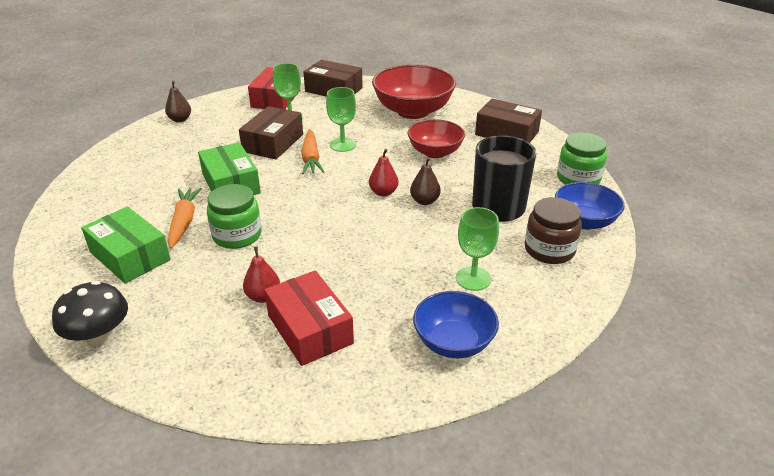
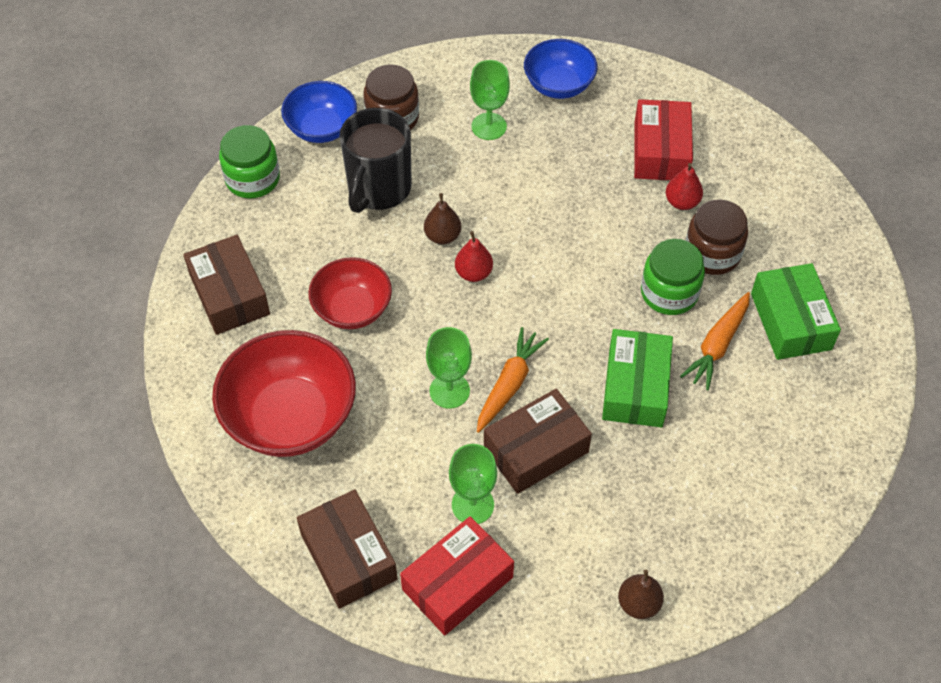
camera: 145 degrees left, 20 degrees up
(99, 337) = (839, 232): black mushroom -> none
(216, 272) = (712, 253): none -> brown jar

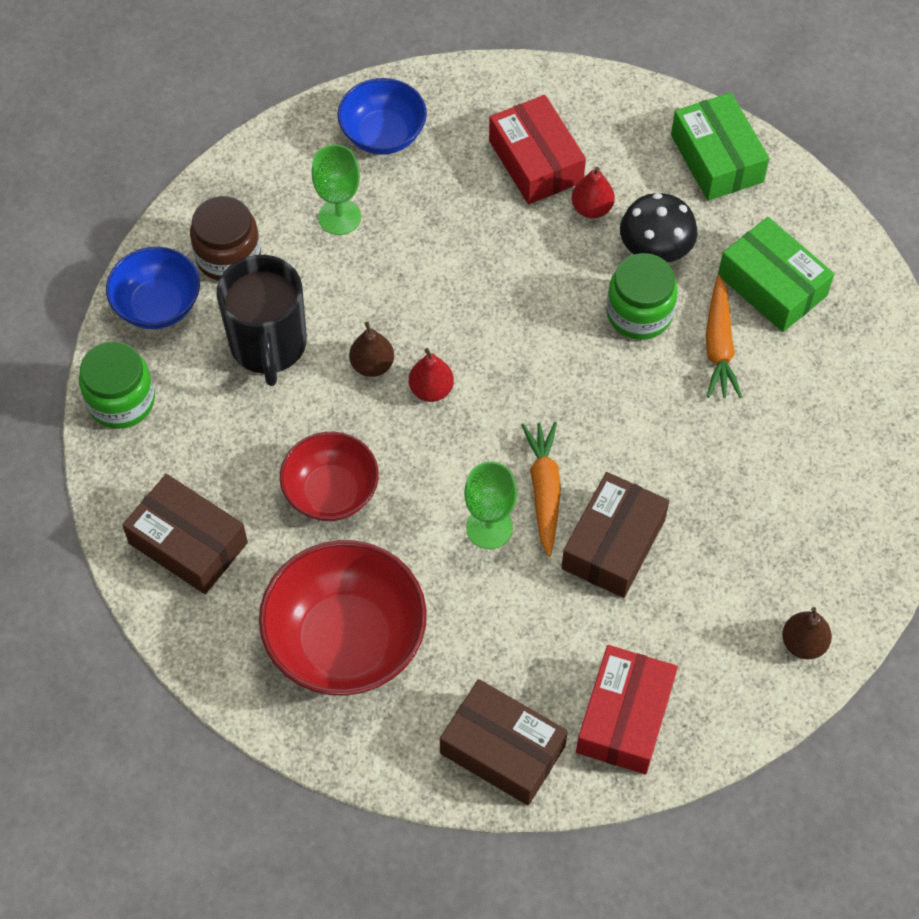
camera: 30 degrees left, 5 degrees up
(472, 505) = (588, 632): green goblet -> none
(635, 387) = (668, 430): green box -> green box (716, 158)
(712, 253) = (655, 250): brown jar -> black mushroom

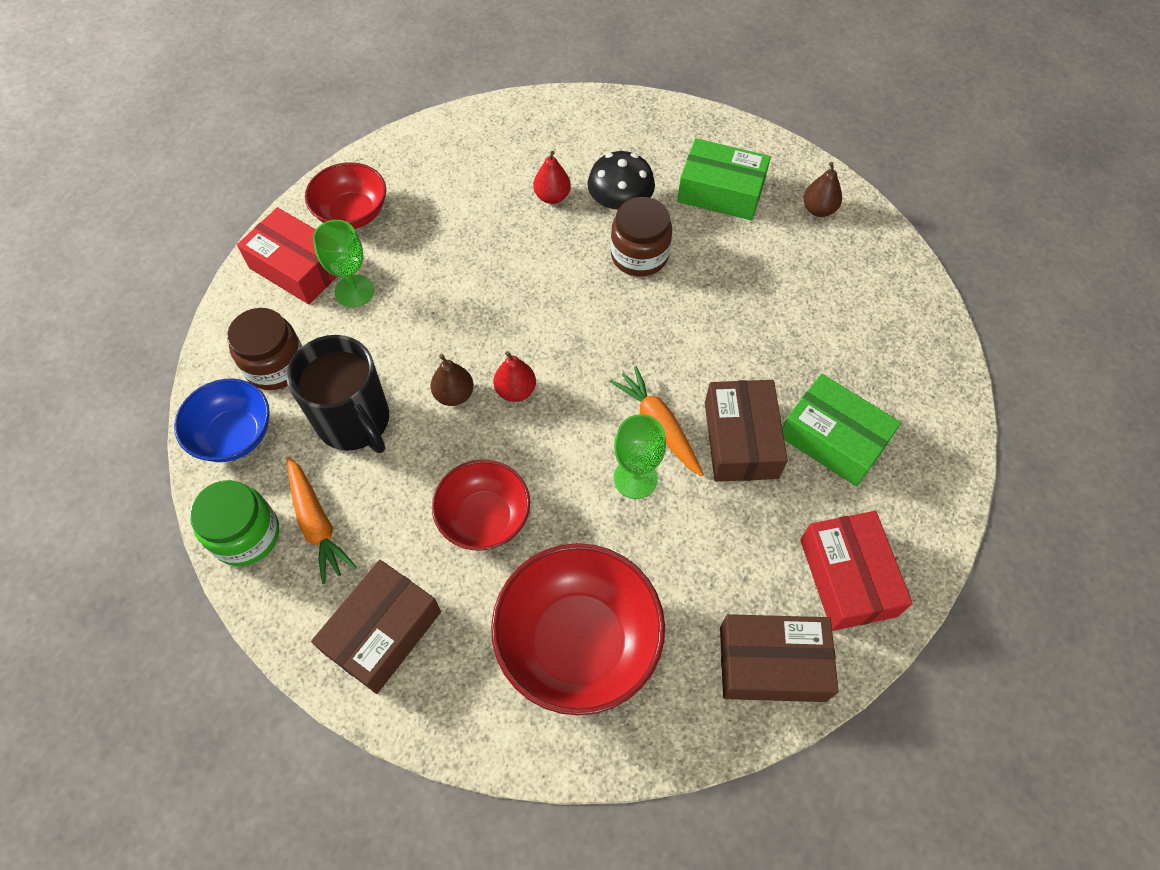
camera: 30 degrees left, 0 degrees up
(188, 543) = (382, 632): brown box -> brown box turned 60 degrees counterclockwise
(383, 134) = (352, 214): blue bowl -> red bowl
(536, 161) = (487, 182): red box -> red box (298, 267)
(639, 313) = (639, 255): green jar -> brown jar
(716, 158) = (620, 123): green box -> green box (833, 439)
(719, 346) = (713, 251): orange carrot -> orange carrot (317, 524)
(803, 643) = (933, 441): brown pear -> brown pear (818, 209)

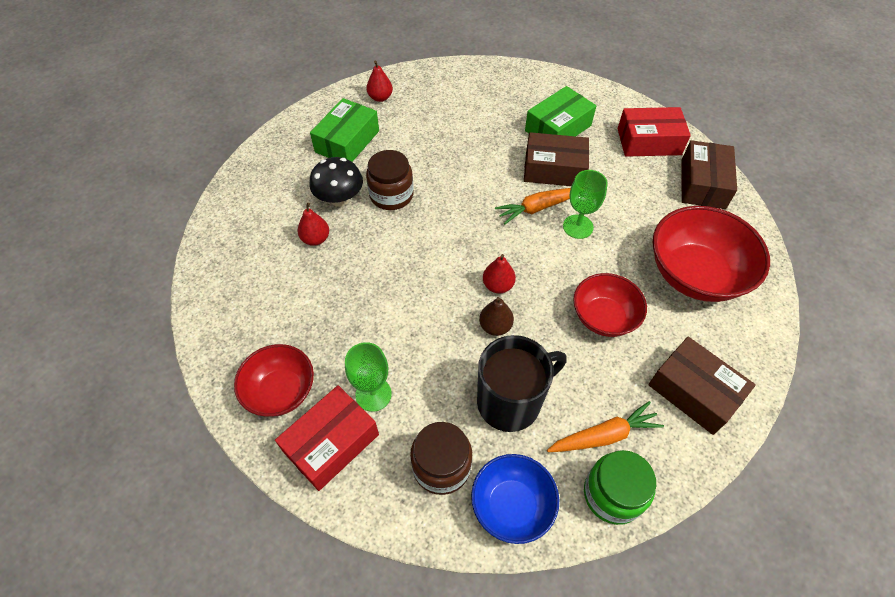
camera: 80 degrees left, 5 degrees down
(818, 209) = (380, 97): brown pear -> red pear

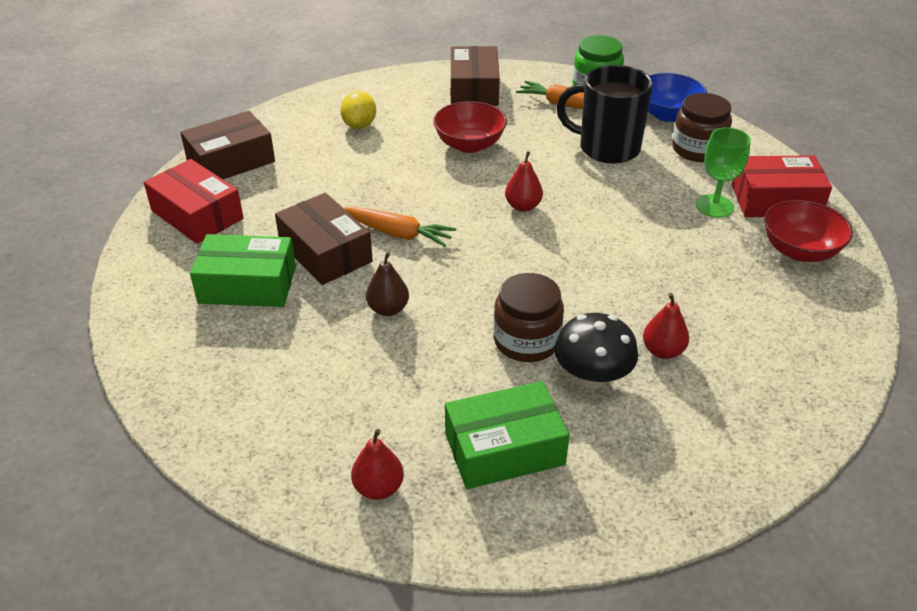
camera: 135 degrees left, 15 degrees down
(495, 326) = (562, 186): brown pear -> brown pear (388, 309)
(578, 226) = (388, 200): green goblet -> none
(695, 274) = (359, 125): red bowl -> yellow lemon

